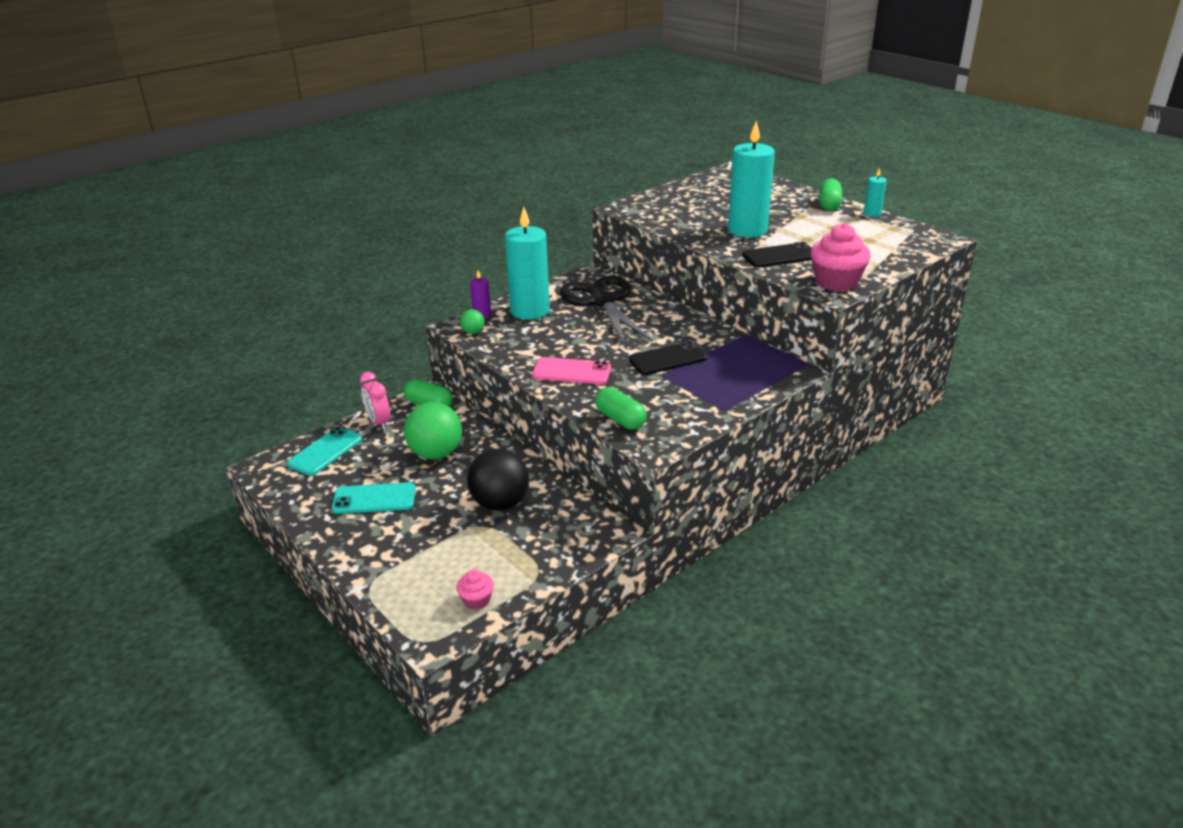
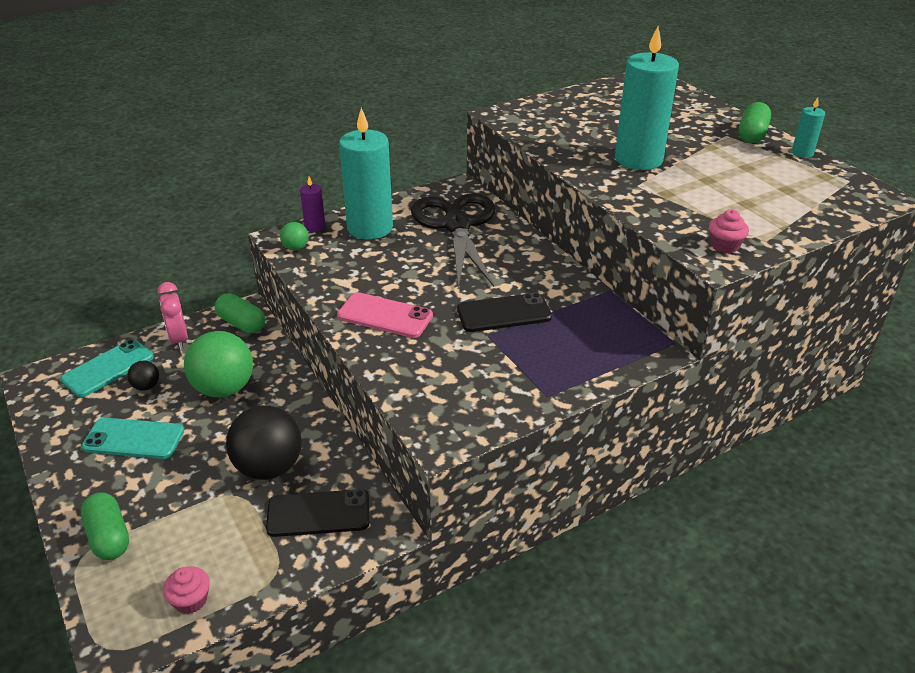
camera: 10 degrees right, 5 degrees up
(366, 460) = (146, 386): none -> black ball
(620, 419) = (416, 391): green capsule -> green capsule (109, 537)
(780, 256) = (666, 200): black phone -> black phone (318, 514)
(836, 282) = (724, 246): pink cupcake -> pink cupcake, size x0.52

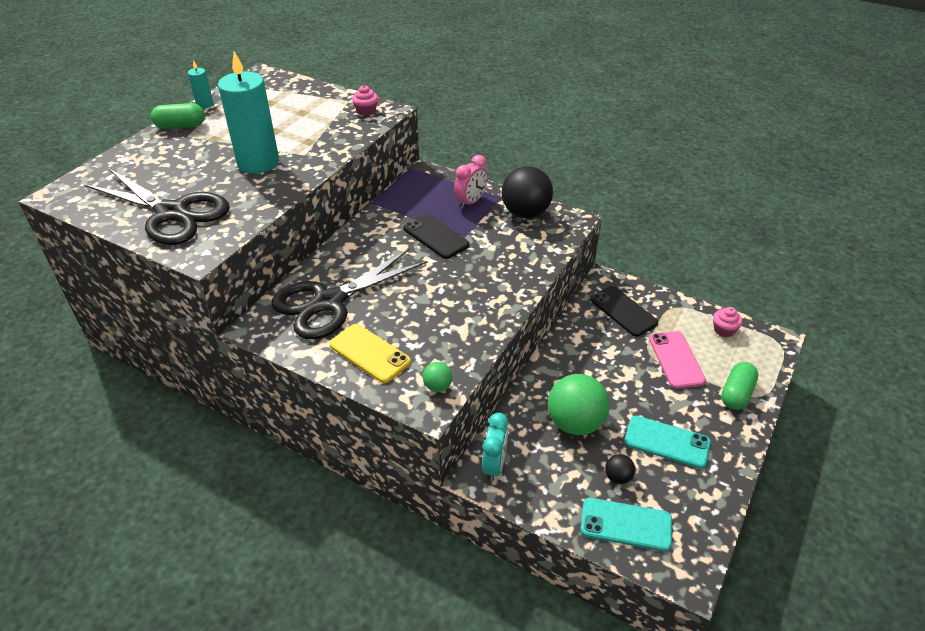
camera: 120 degrees left, 5 degrees up
(134, 439) = (667, 442): turquoise phone -> turquoise phone turned 45 degrees counterclockwise
(179, 339) = (549, 499): pink clock -> pink clock (471, 202)
(242, 324) = (494, 465): green capsule -> turquoise clock
(269, 467) = (615, 352): black ball -> black ball (525, 213)
(315, 226) = (393, 393): purple candle -> none
(370, 228) = (369, 353): turquoise candle -> yellow phone
(385, 316) = (486, 288): pink phone -> pink phone (676, 360)
(576, 112) = (172, 213): none -> black scissors

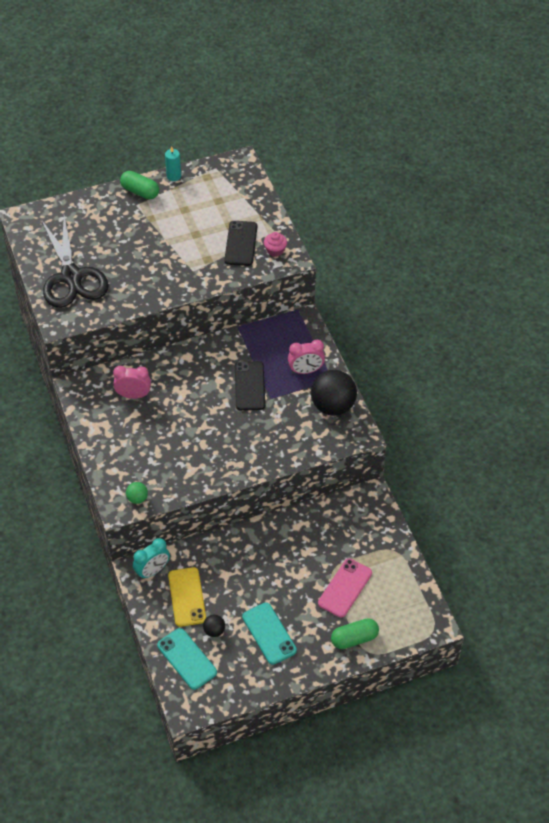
camera: 40 degrees right, 10 degrees up
(258, 162) = (158, 261): turquoise candle -> none
(329, 302) = (133, 395): black scissors -> pink clock
(369, 353) = (122, 449): yellow phone -> yellow phone (187, 597)
(575, 423) = (228, 581): green ball -> none
(623, 311) = (354, 528): black phone -> black phone (241, 243)
(724, 330) = (407, 592): pink cupcake -> none

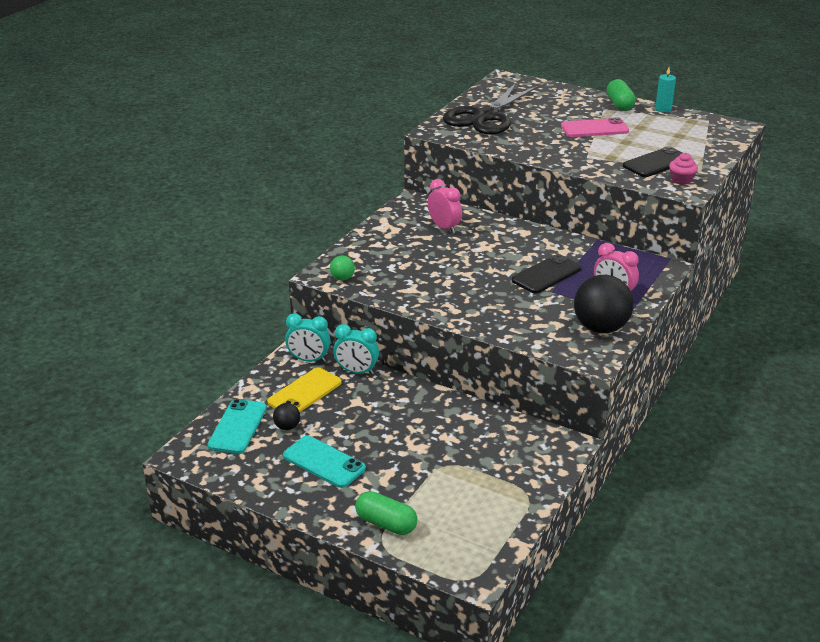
camera: 50 degrees right, 20 degrees down
(193, 552) = (356, 371): none -> turquoise clock
(269, 633) = (324, 462): turquoise phone -> turquoise phone turned 75 degrees counterclockwise
(345, 588) = (438, 484): pink phone -> pink phone (594, 129)

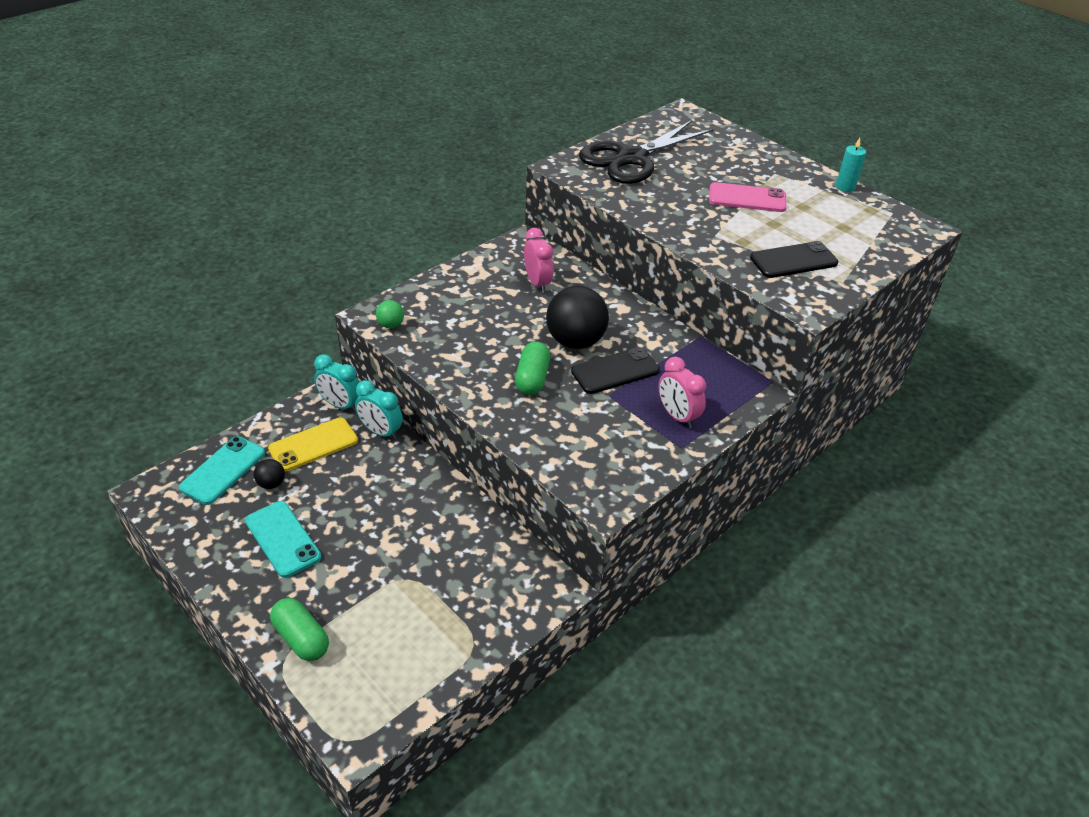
camera: 15 degrees right, 10 degrees up
(600, 328) = (636, 460): black ball -> black ball (575, 341)
(619, 104) = (796, 171): green capsule -> green capsule (532, 378)
(681, 180) = (810, 291): pink cupcake -> none

